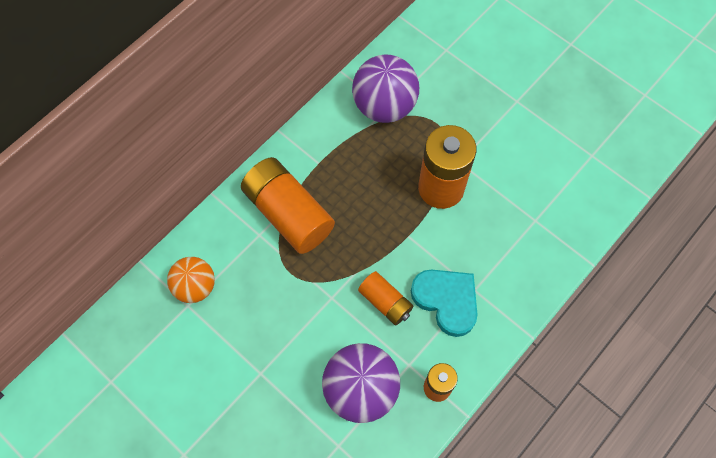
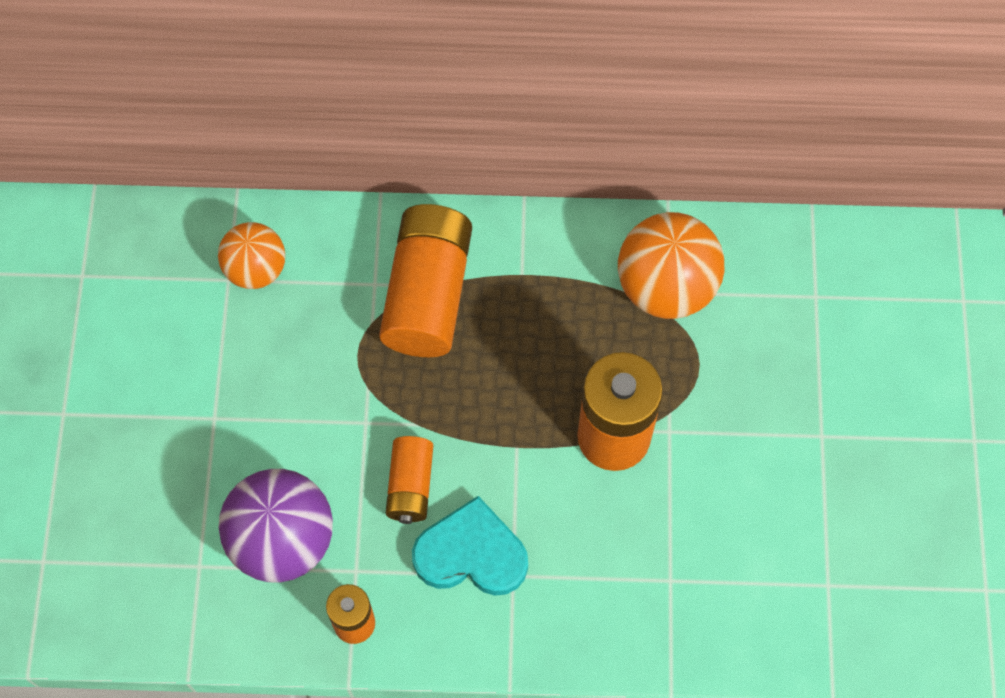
camera: 50 degrees right, 0 degrees up
(384, 106) = (666, 287): purple ball -> orange ball
(446, 301) = (471, 553): turquoise heart -> turquoise heart turned 90 degrees counterclockwise

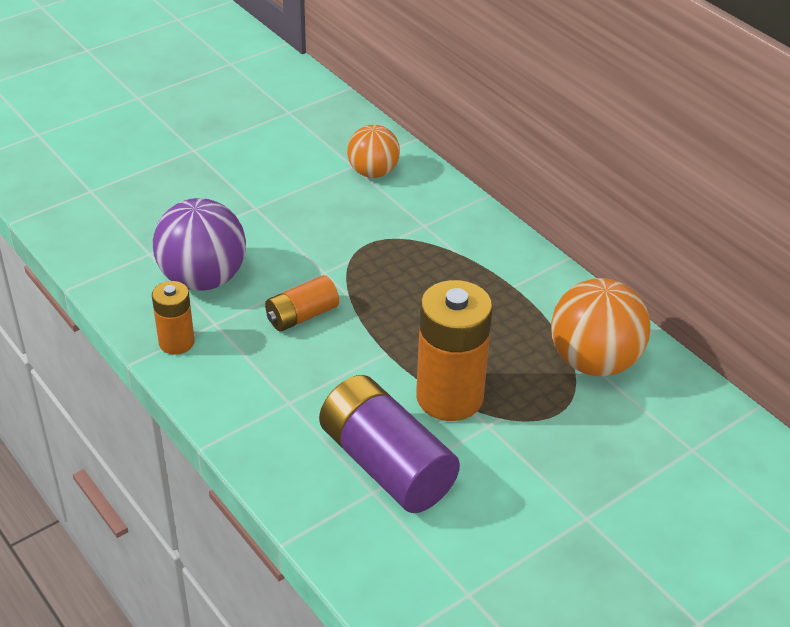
camera: 50 degrees right, 25 degrees down
(428, 293) = (446, 251): orange battery -> none
(471, 553) = (283, 372): turquoise heart -> none
(650, 547) = (386, 464): none -> purple battery

